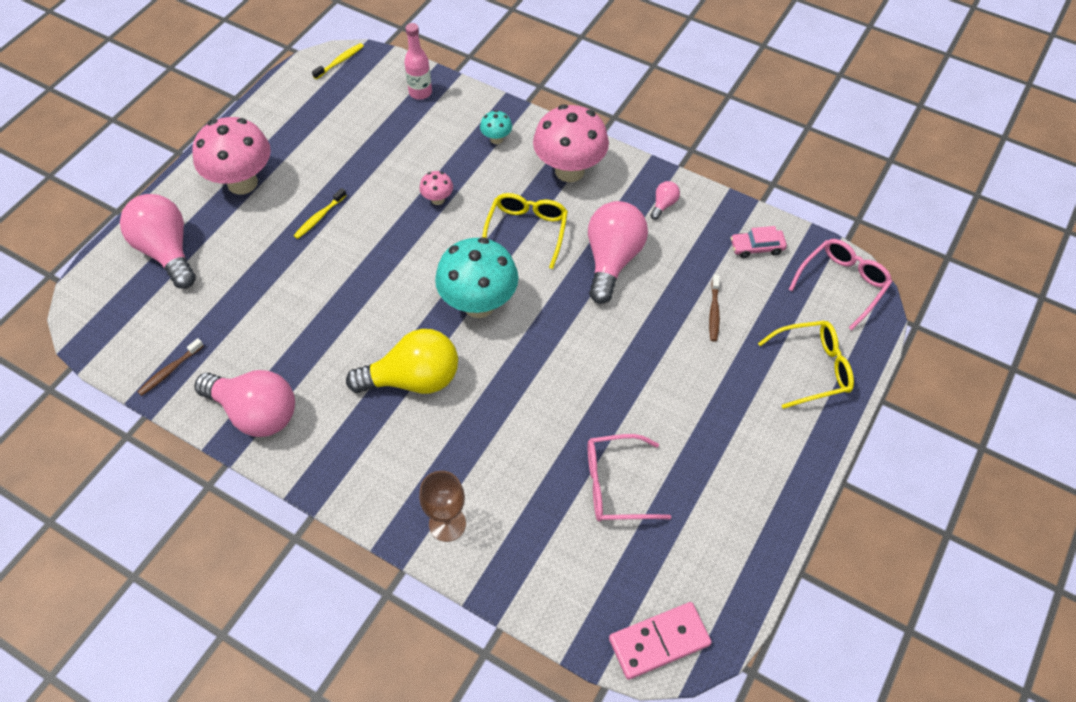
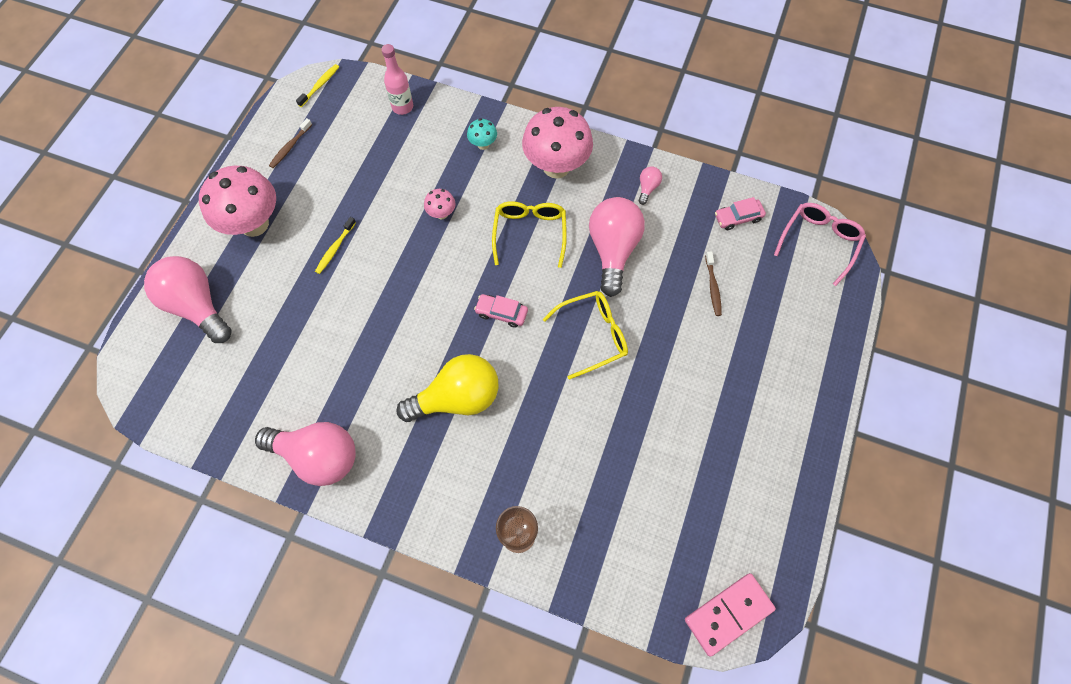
camera: 10 degrees left, 10 degrees up
(170, 371) = (227, 427): brown toothbrush -> brown toothbrush (290, 147)
(479, 304) = (501, 313): turquoise mushroom -> pink car
(615, 485) = (660, 470): pink glasses -> none
(813, 368) = (809, 328): yellow glasses -> yellow glasses (593, 335)

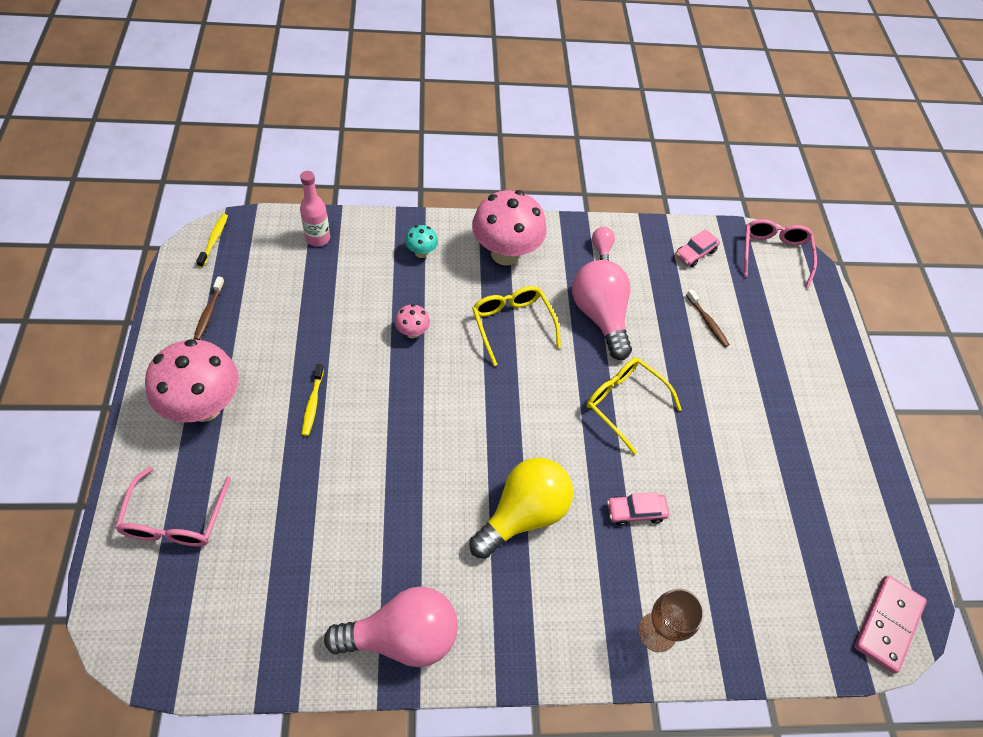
camera: 30 degrees left, 10 degrees down
(197, 305) = (175, 519): pink light bulb -> pink glasses
(501, 313) = (524, 412): pink car -> pink car (635, 512)
(593, 335) = (624, 403): yellow glasses -> yellow glasses turned 90 degrees counterclockwise

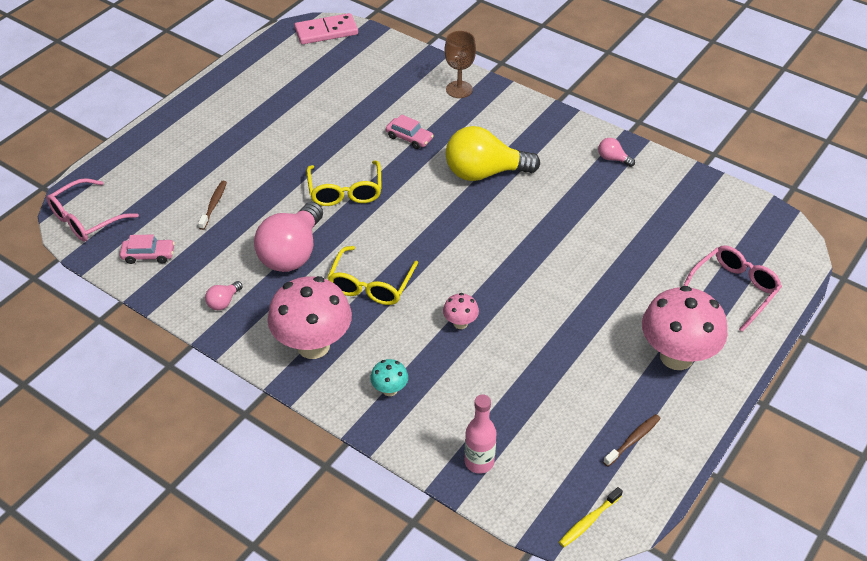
camera: 135 degrees left, 10 degrees down
(313, 403) = (585, 313): yellow toothbrush -> none
(402, 636) = (613, 159): pink light bulb -> pink light bulb, size x0.42

